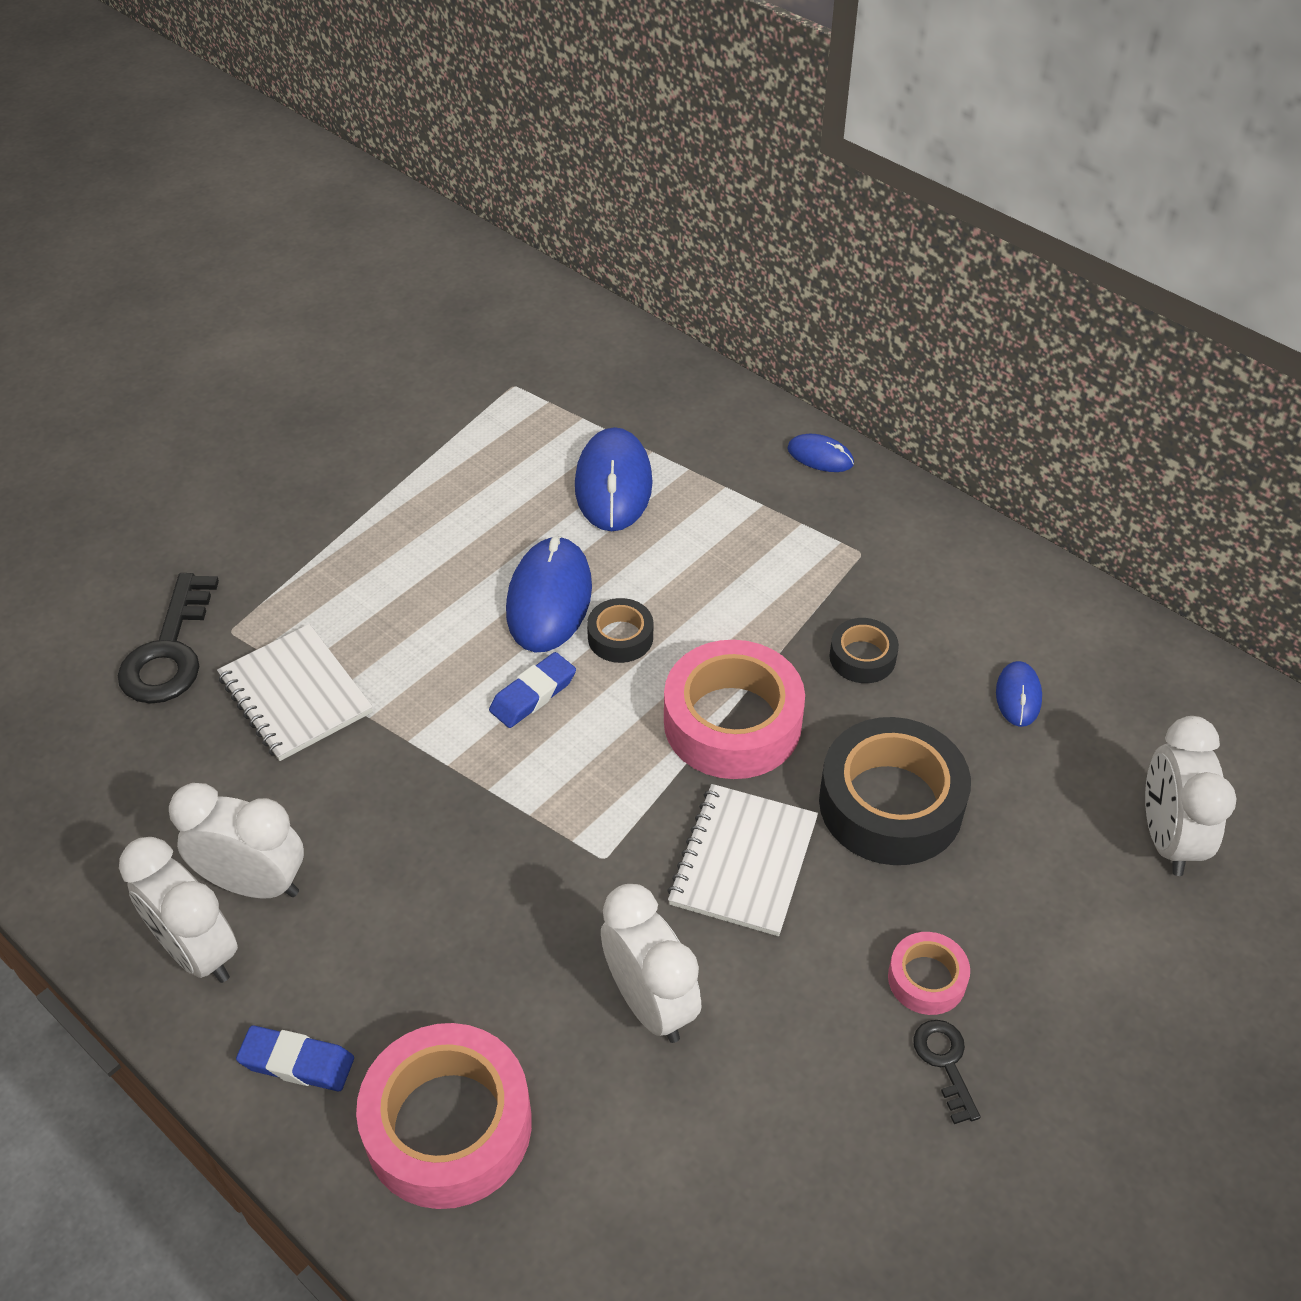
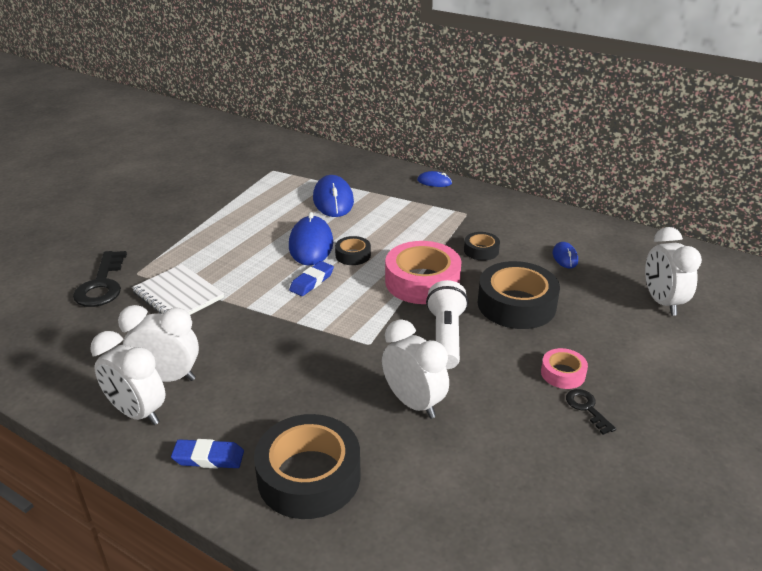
camera: 10 degrees left, 15 degrees down
(448, 1125) = (309, 476): pink tape -> black tape
(743, 861) = (446, 336): white notebook -> white flashlight

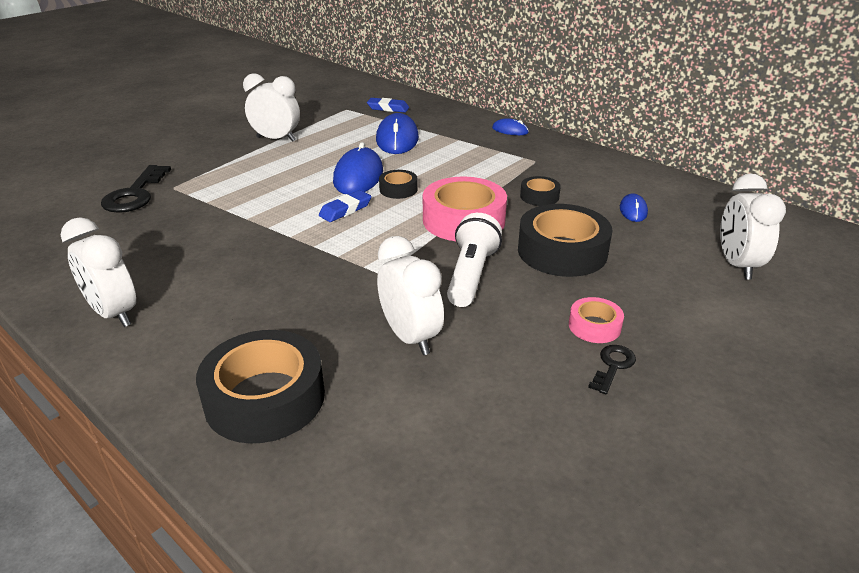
camera: 10 degrees right, 0 degrees up
(168, 378) = (159, 284): white clock -> white clock (276, 139)
(178, 295) = (204, 210): white notebook -> none
(208, 458) = (166, 366): blue eraser -> blue eraser (388, 108)
(587, 408) = (613, 366): black key -> black key turned 45 degrees clockwise

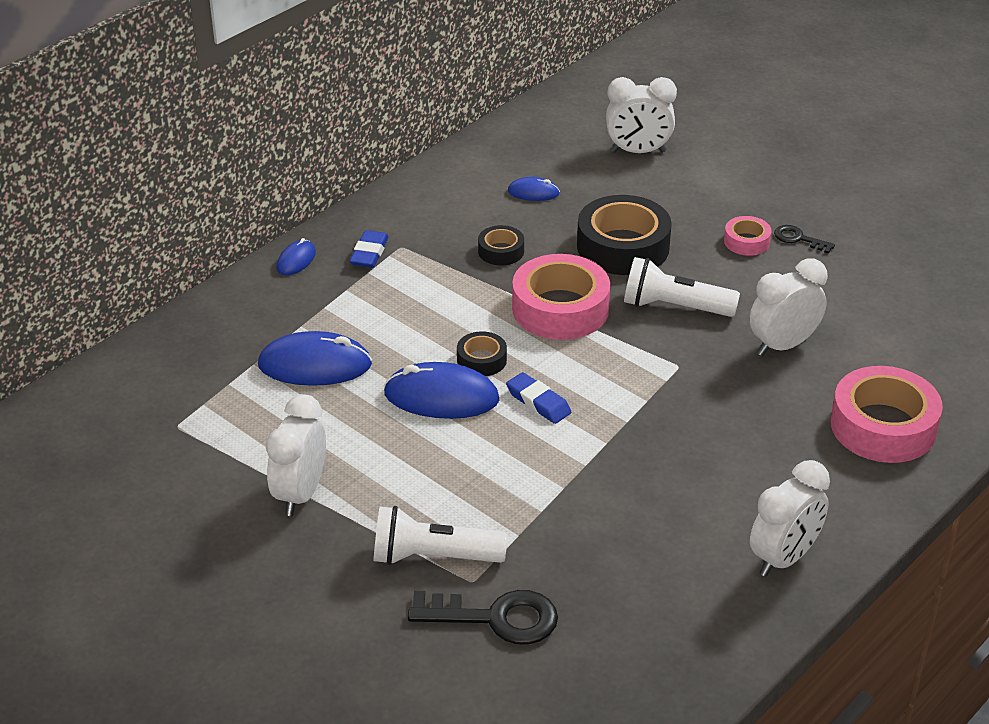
camera: 90 degrees left, 5 degrees up
(201, 175) = (433, 557): none -> white flashlight
(265, 398) = (883, 426): black tape -> pink tape
(388, 108) = (184, 378): blue eraser -> blue eraser (369, 253)

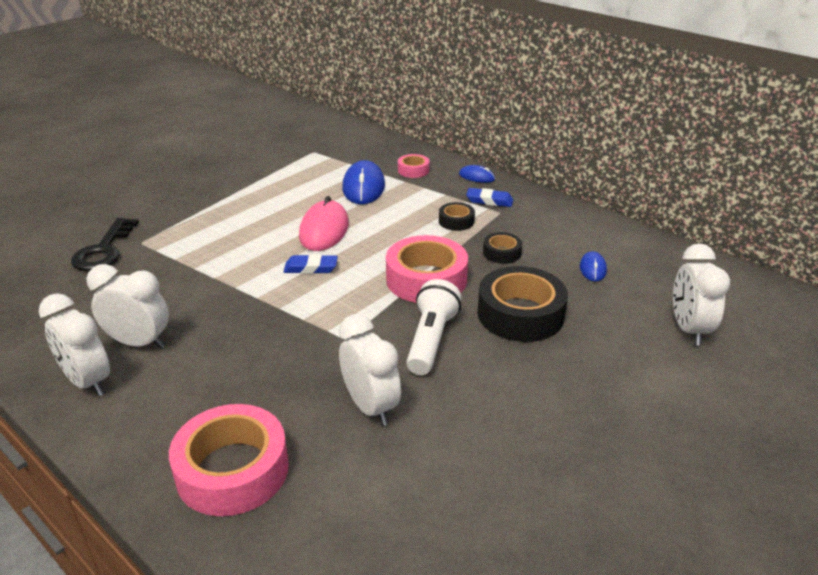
camera: 90 degrees right, 5 degrees down
(300, 494) = (243, 187): white clock -> white clock (139, 343)
(433, 557) = (169, 229): white flashlight -> none
(441, 397) = (324, 230): blue mouse -> pink mouse
(481, 360) = (363, 245): black tape -> black tape (456, 221)
(538, 402) = (311, 268): blue eraser -> blue eraser turned 45 degrees clockwise
(746, 241) = (546, 395): pink tape -> pink tape (413, 170)
(799, 239) = (561, 437): black key -> none

